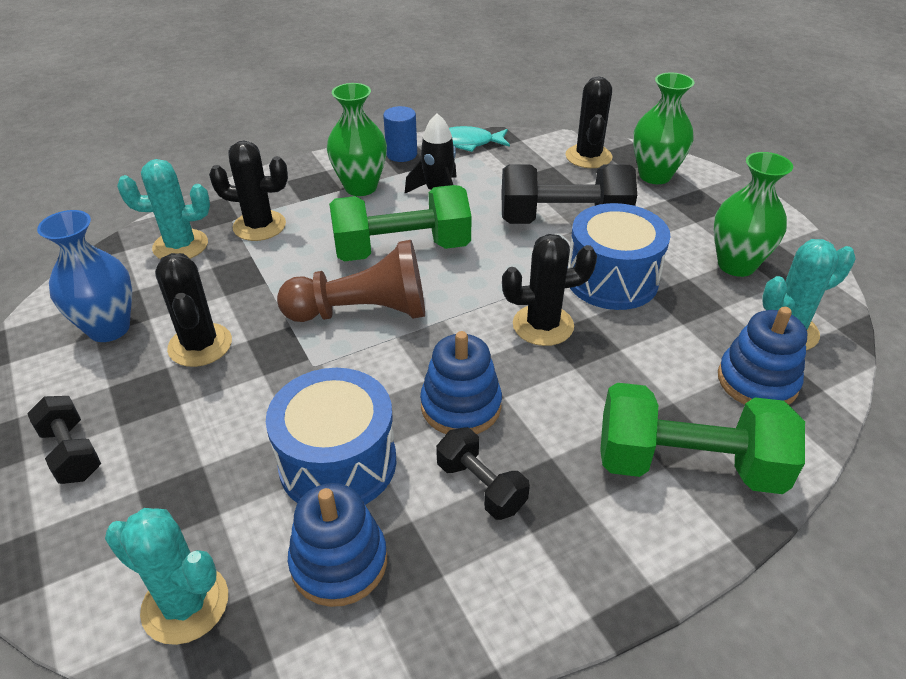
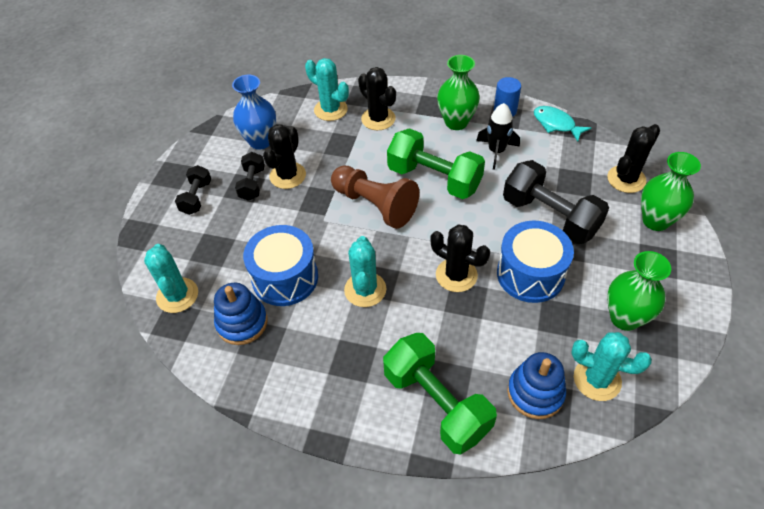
camera: 45 degrees right, 10 degrees up
(461, 406) = (365, 289): blue stacking toy -> turquoise cactus
(481, 486) = (330, 335): black dumbbell -> black dumbbell (252, 184)

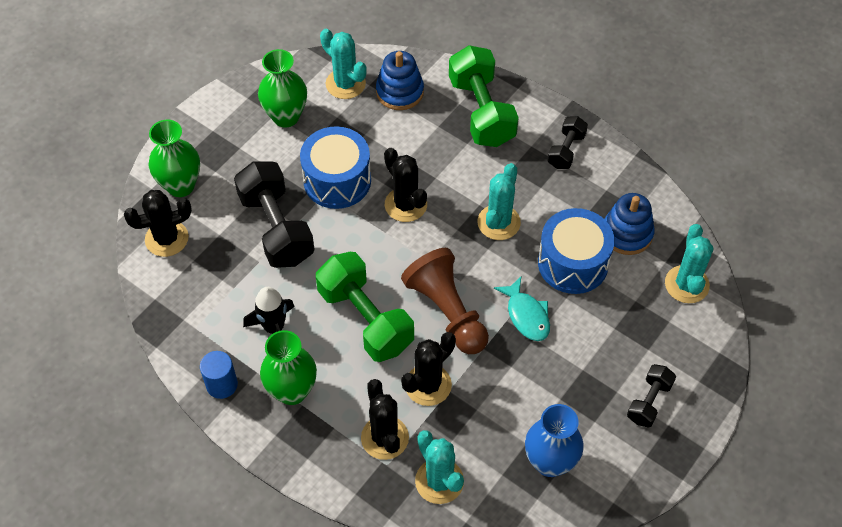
camera: 160 degrees left, 5 degrees up
(252, 184) = (577, 396): black dumbbell -> black dumbbell (566, 150)
(287, 175) = (531, 391): black cactus -> black cactus (428, 385)
(556, 124) = (179, 338): turquoise fish -> turquoise fish (526, 315)

